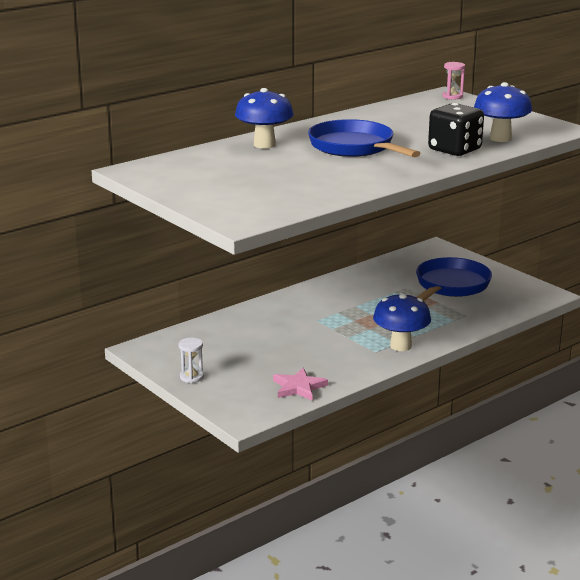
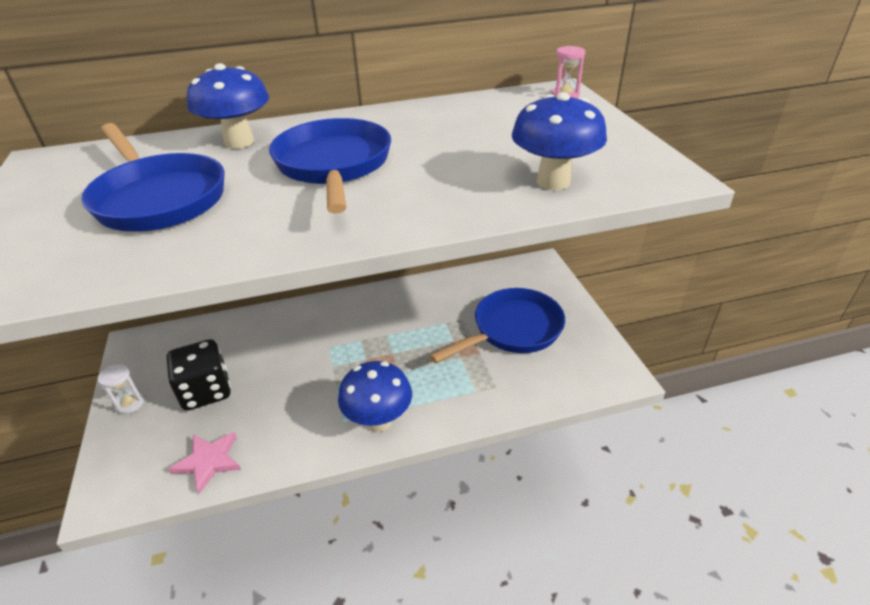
camera: 25 degrees right, 15 degrees up
(268, 174) = (158, 198): none -> blue pan
(454, 150) = (459, 195): black dice -> black dice (206, 391)

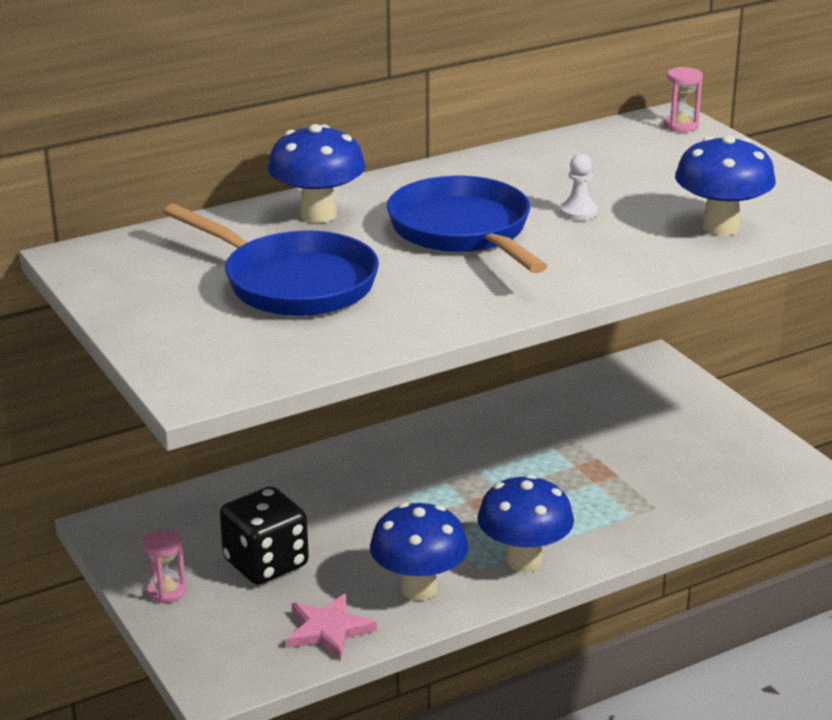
camera: 15 degrees left, 10 degrees down
(130, 404) = (167, 591): white hourglass -> pink hourglass
(292, 434) = (419, 589): none -> blue mushroom
(439, 157) = (578, 212): none -> white pawn
(512, 330) = (649, 444): blue pan -> none

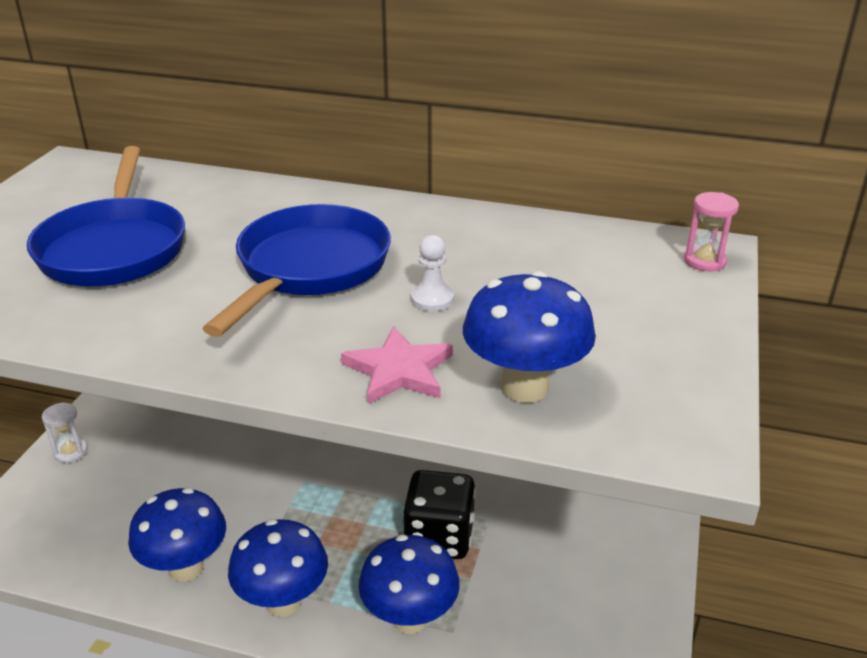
camera: 45 degrees right, 5 degrees up
(167, 591) = (71, 452): pink hourglass -> white hourglass
(266, 563) = (145, 473): black dice -> black dice (439, 537)
(318, 215) = (252, 203): blue mushroom -> blue mushroom (409, 618)
(328, 630) = (89, 554): pink star -> pink star (399, 370)

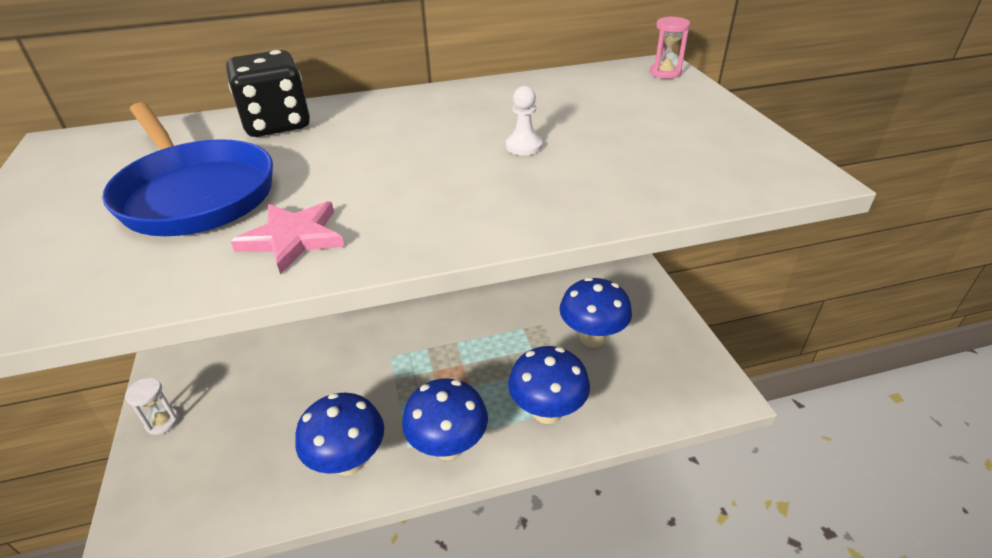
camera: 30 degrees left, 5 degrees up
(309, 269) = (401, 155): blue pan -> none
(399, 370) = (562, 199): pink star -> pink star (293, 238)
(439, 537) = (521, 349): black dice -> black dice (277, 124)
(524, 387) = (660, 178): blue mushroom -> blue mushroom (592, 337)

